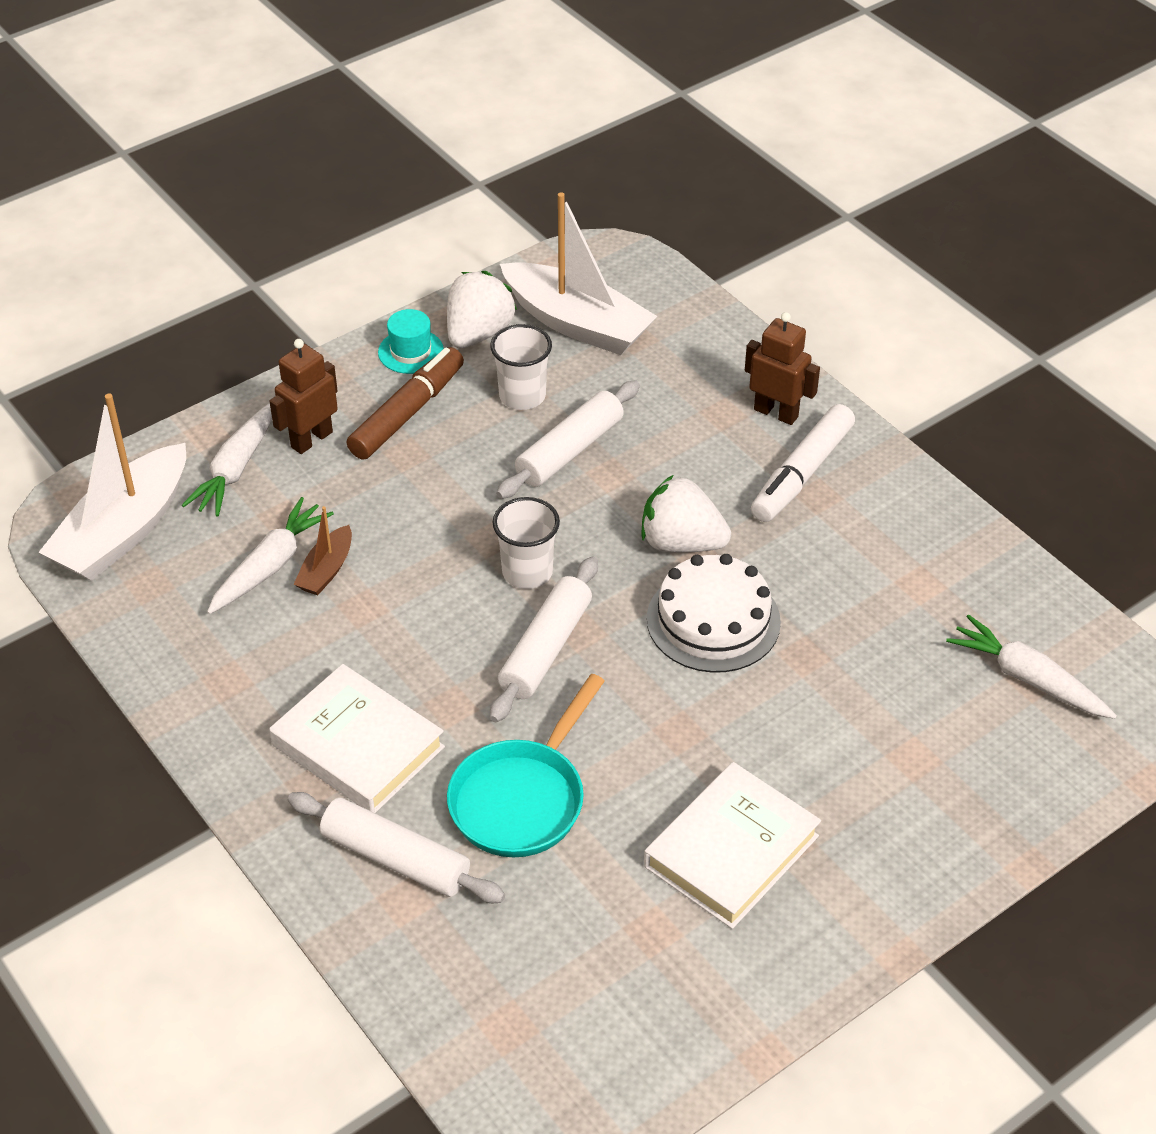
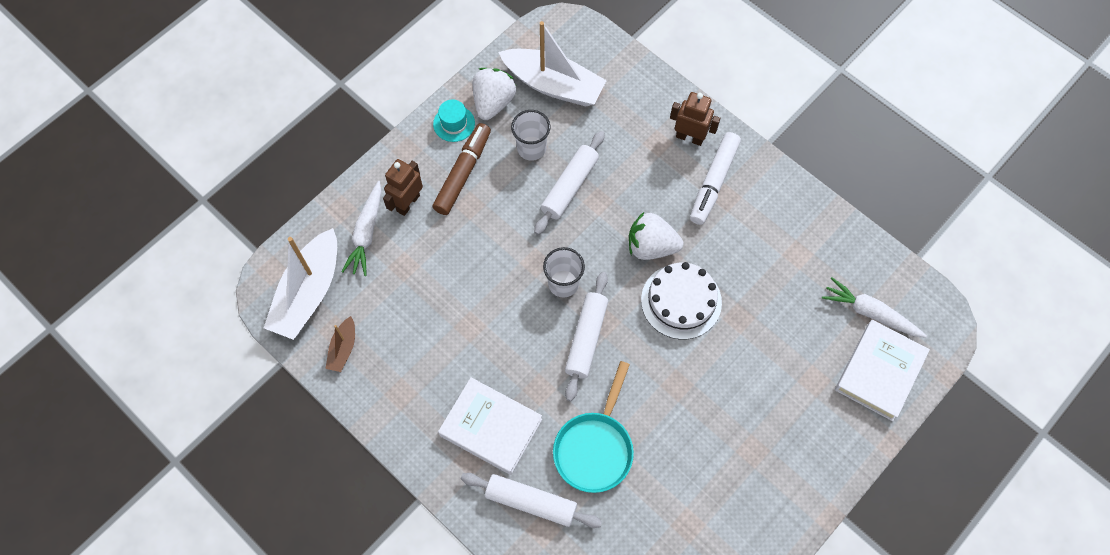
camera: 10 degrees left, 20 degrees up
(270, 565) = (406, 304): white carrot -> none
(326, 570) = (441, 302): brown boat -> brown boat (343, 348)
(731, 851) = (722, 463): white book -> white book (879, 372)

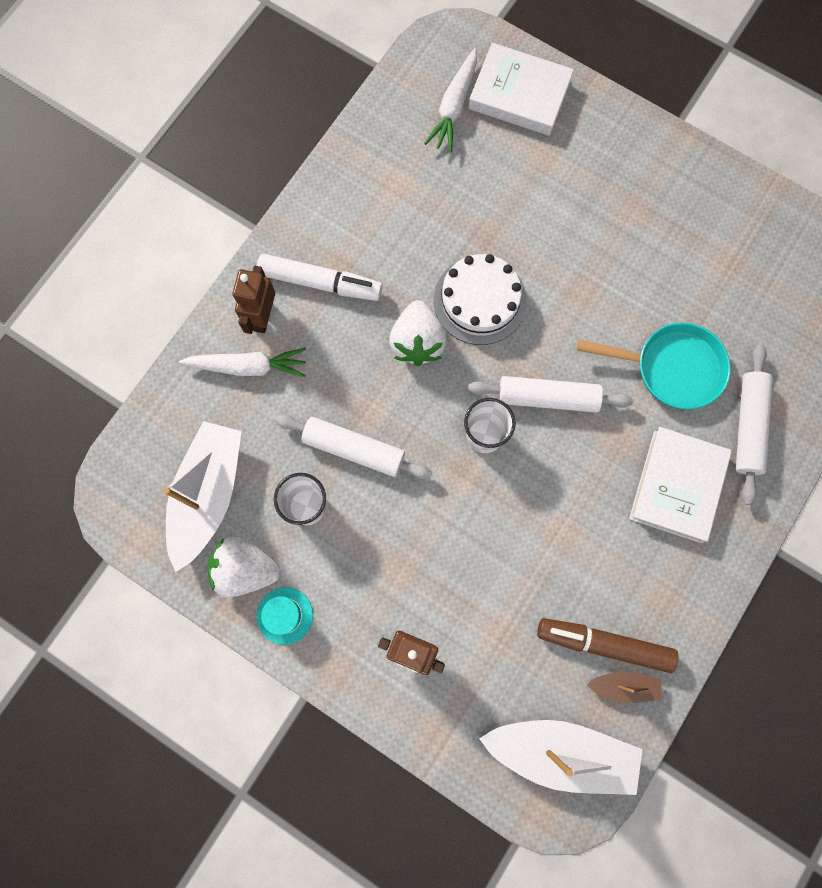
camera: 100 degrees left, 10 degrees up
(366, 233) = (464, 696): white carrot -> white carrot (248, 366)
(463, 173) = (357, 588): brown marker -> brown marker (604, 644)

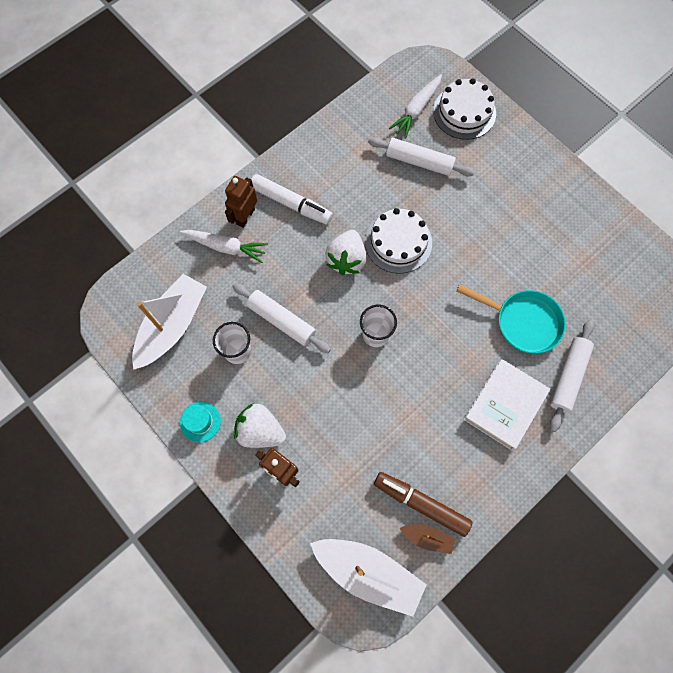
camera: 15 degrees right, 5 degrees down
(245, 569) = (182, 382): white strawberry -> white strawberry (260, 431)
(519, 95) = (464, 112): white book -> white cake
(547, 398) = (427, 320): white rolling pin -> white rolling pin (419, 162)

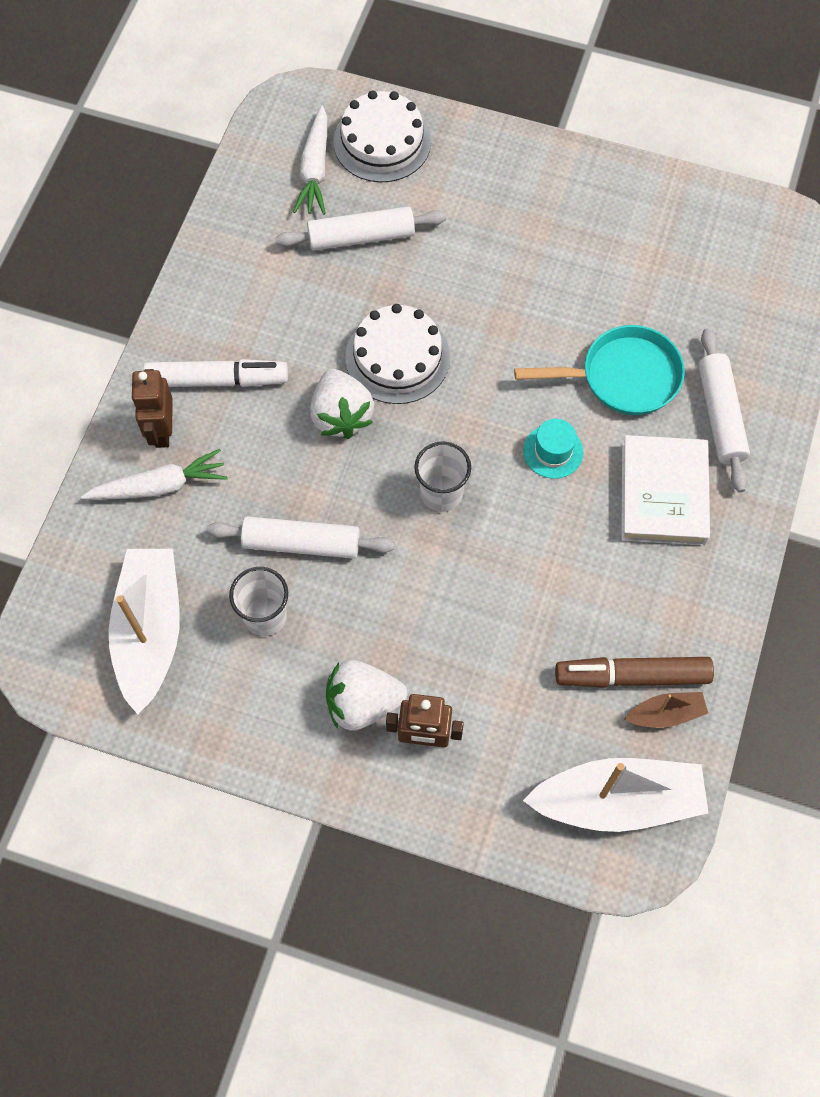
camera: 30 degrees left, 5 degrees down
(200, 422) = (271, 738): turquoise hat -> turquoise hat (553, 451)

